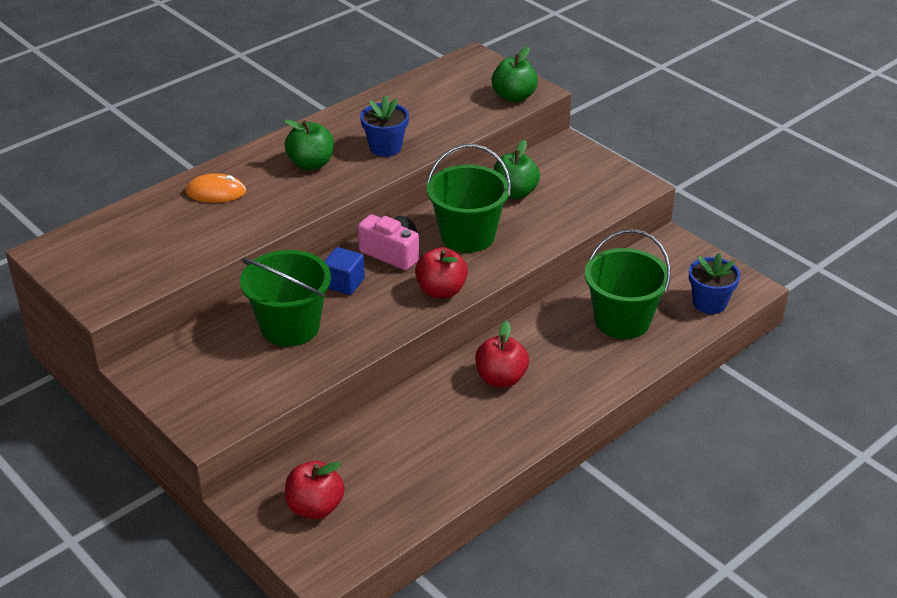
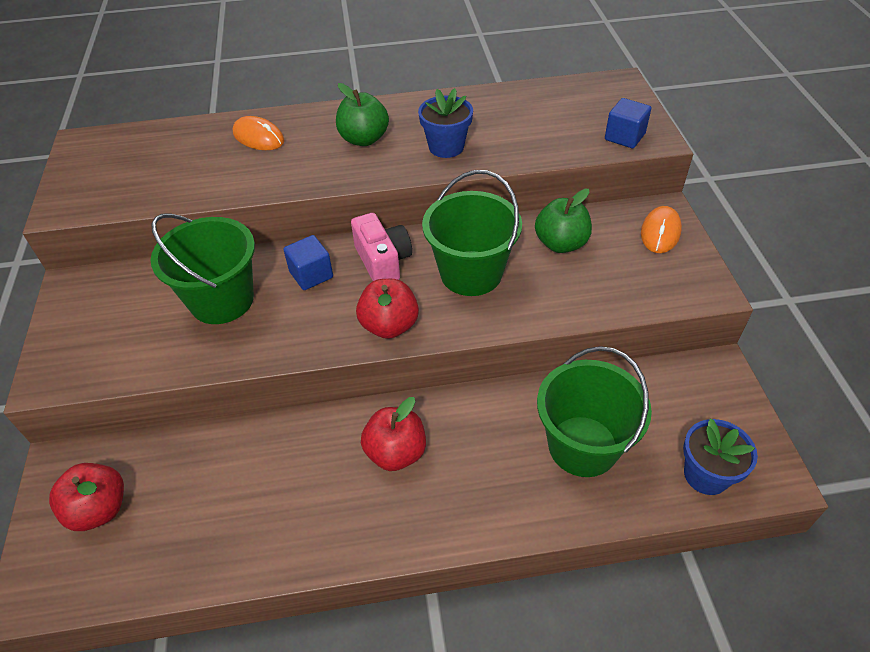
camera: 35 degrees right, 10 degrees up
(514, 97) = (624, 137): green apple -> blue cube
(578, 160) = (660, 232): none -> orange mouse

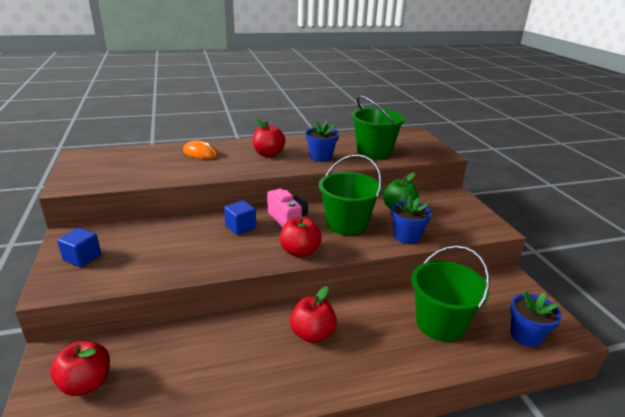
camera: 10 degrees left, 20 degrees down
(222, 300) = (180, 241): green bucket -> green bucket (374, 152)
(364, 139) = (268, 154): green apple -> red apple
(558, 302) = (407, 237): none -> blue flower pot
(624, 137) = (425, 153): blue cube -> blue cube (82, 258)
(660, 232) = (457, 203): orange mouse -> none

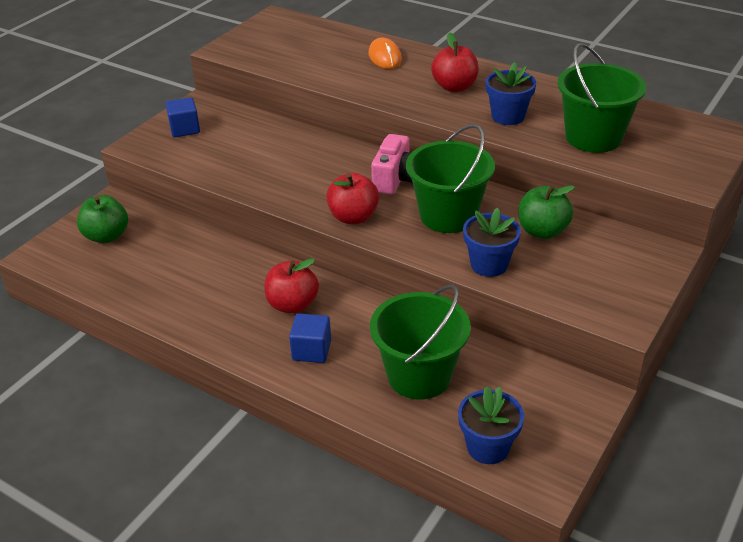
camera: 50 degrees right, 10 degrees up
(86, 383) = (106, 236): red apple -> green apple
(240, 227) = (340, 164): blue cube -> blue cube (311, 350)

